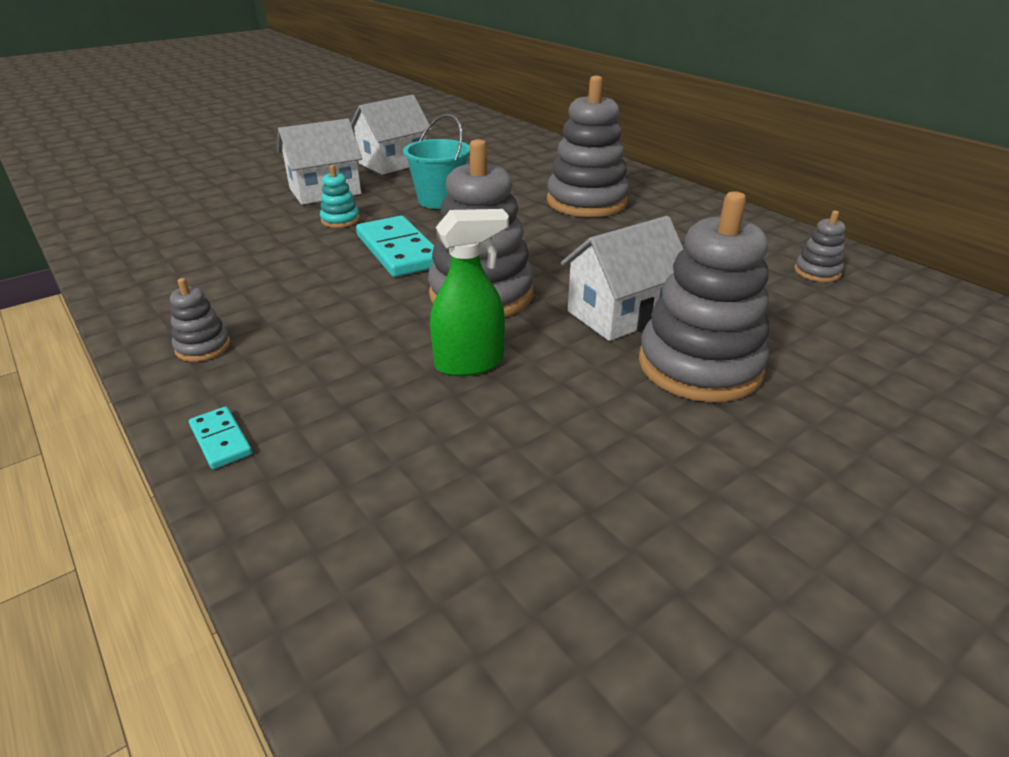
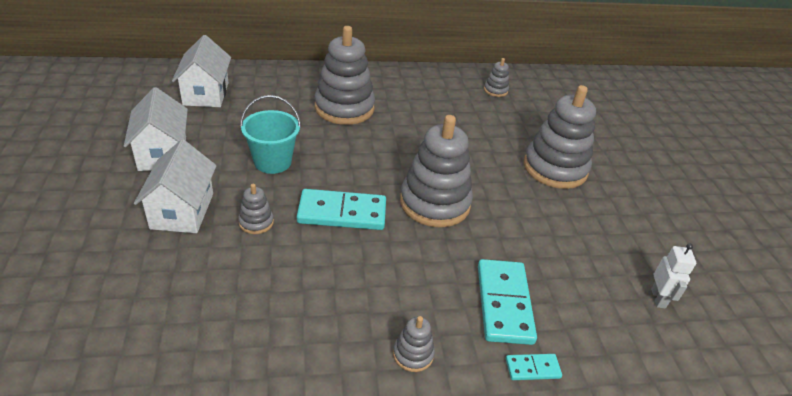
camera: 65 degrees left, 5 degrees up
(332, 389) = (504, 303): none -> turquoise domino
(340, 220) = (256, 222): turquoise stacking toy -> grey stacking toy
(470, 363) = (509, 239): green spray bottle -> none
(474, 555) = (658, 298): none -> white robot
(620, 314) = (493, 166): white house -> white house (206, 94)

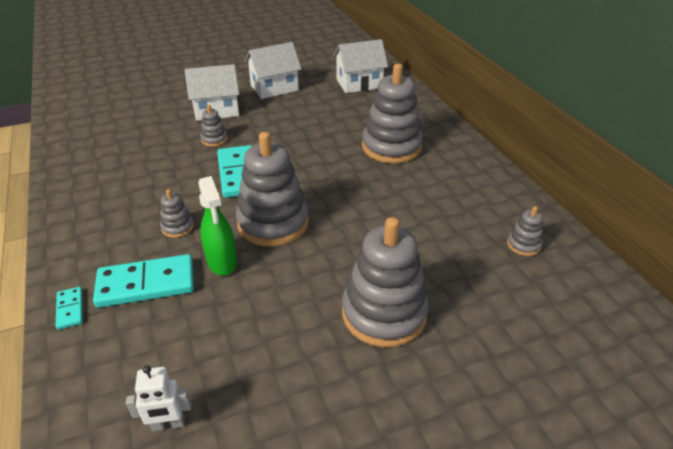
camera: 80 degrees right, 0 degrees up
(272, 162) = (288, 130): turquoise bucket -> none
(413, 354) = (88, 235): grey stacking toy -> grey stacking toy (177, 227)
(483, 245) = (222, 262): none -> green spray bottle

